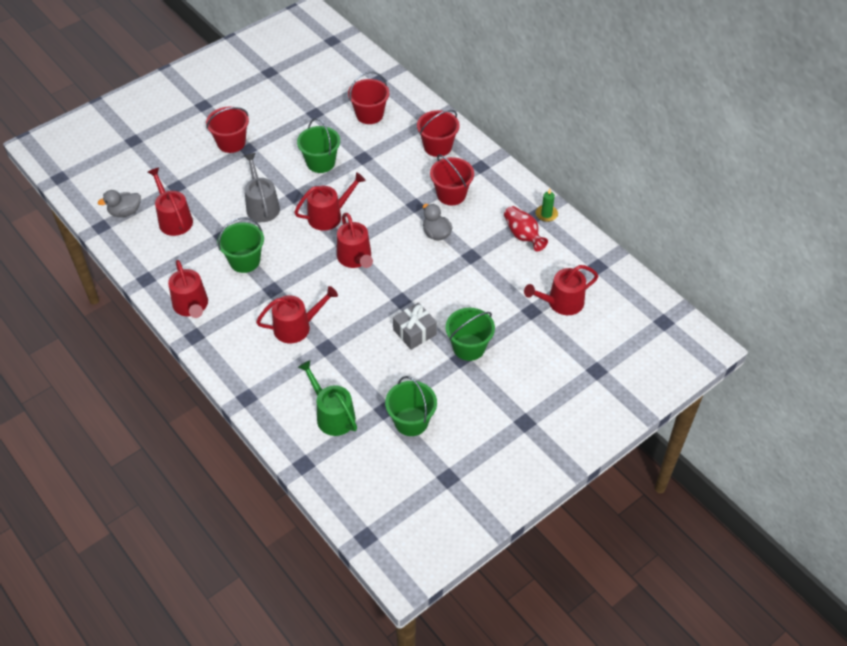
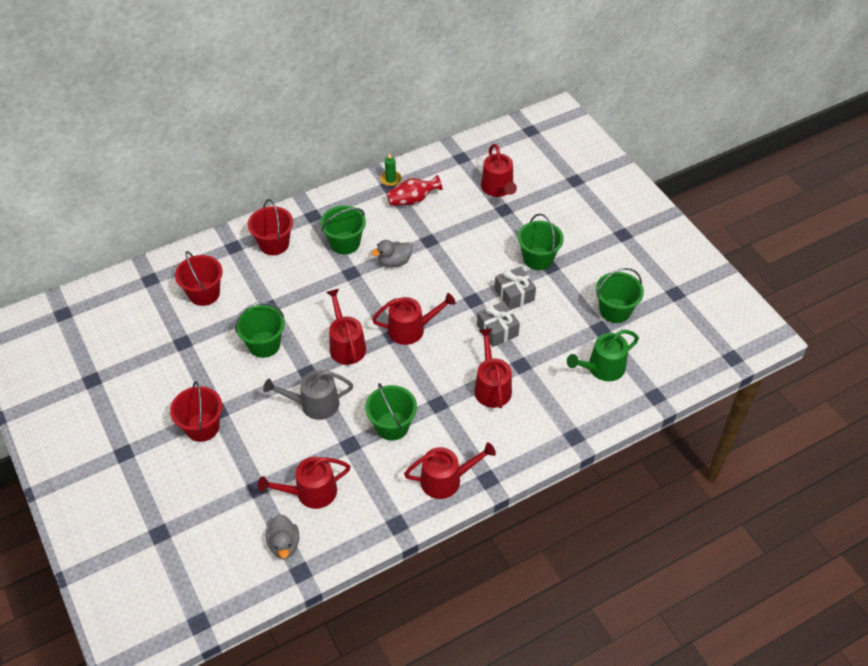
camera: 80 degrees left, 0 degrees up
(366, 324) = (497, 330): none -> grey gift
(451, 194) = (345, 243): red bucket -> green bucket

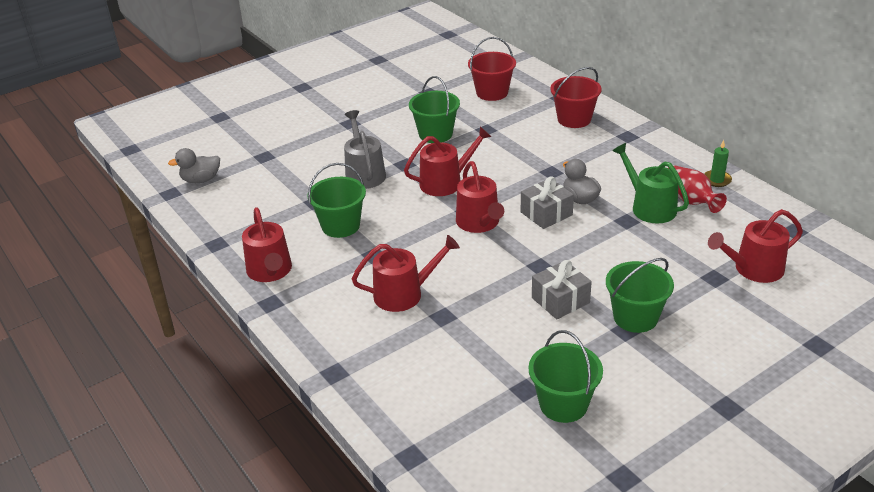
camera: 85 degrees right, 15 degrees down
(202, 427) = (331, 118): red bucket -> none
(311, 492) = (258, 186): red watering can -> none
(345, 243) = (595, 162): green bucket -> none
(497, 330) = (495, 291): grey gift -> grey gift (546, 213)
(602, 368) = (452, 395): green watering can -> green watering can (649, 207)

